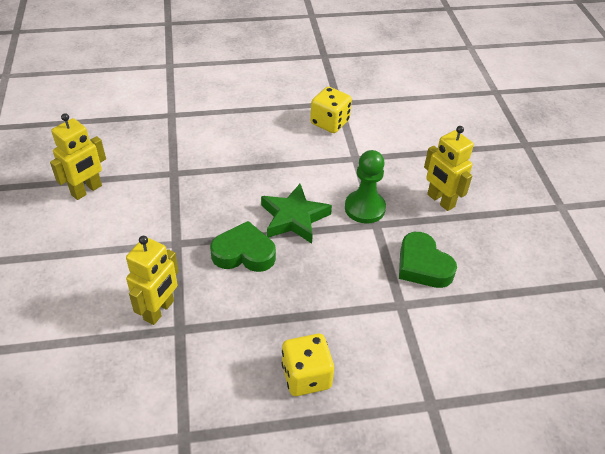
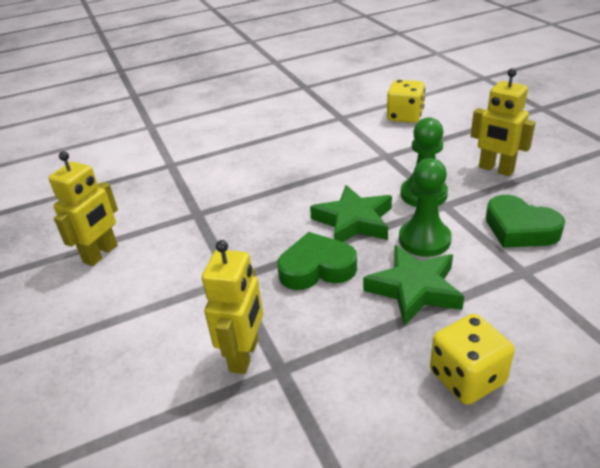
camera: 10 degrees left, 10 degrees down
(308, 294) = (414, 289): none -> green star
(329, 122) = (341, 134): yellow dice -> yellow dice (405, 116)
(340, 252) = (424, 240): none -> green pawn

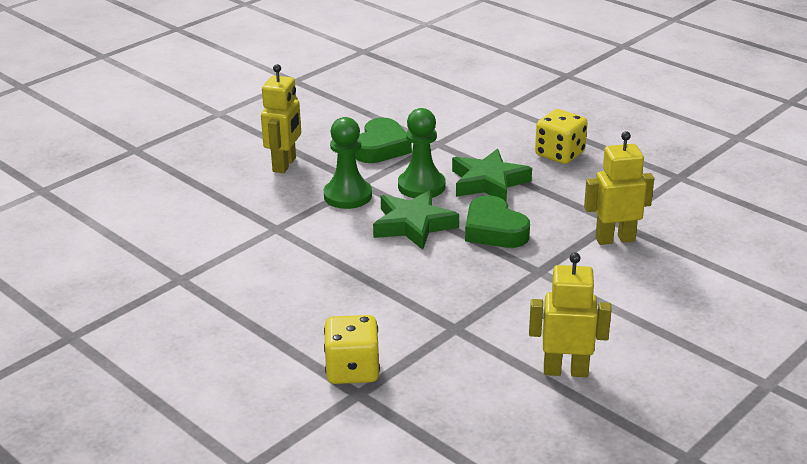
camera: 115 degrees left, 5 degrees down
(405, 116) = (170, 231): yellow dice -> yellow dice (352, 370)

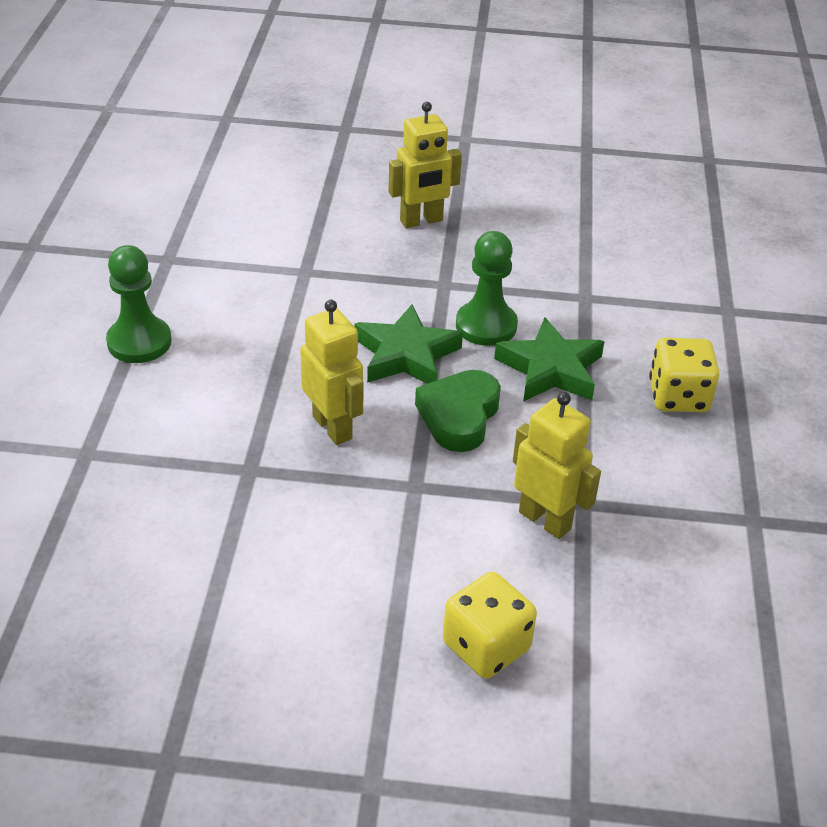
camera: 50 degrees right, 10 degrees up
(348, 196) = (411, 286): green pawn -> green pawn (139, 342)
(352, 370) = (119, 432): yellow dice -> yellow dice (486, 646)
(381, 147) = (528, 264): green heart -> none
(565, 370) = (246, 588): yellow robot -> yellow robot (333, 427)

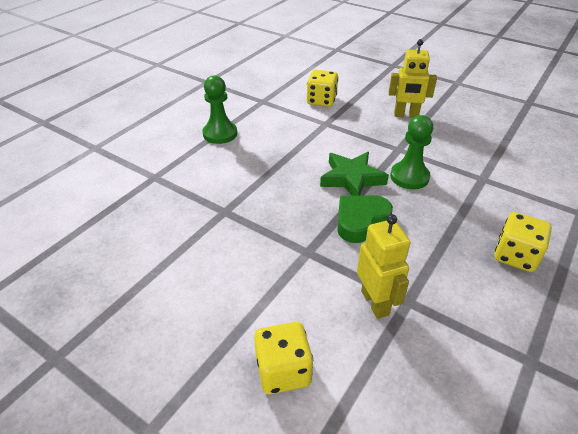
camera: 30 degrees right, 0 degrees up
(269, 230) = (321, 101): none -> yellow dice
(333, 427) = (284, 204): yellow robot -> none
(550, 369) = (435, 212): green star -> none

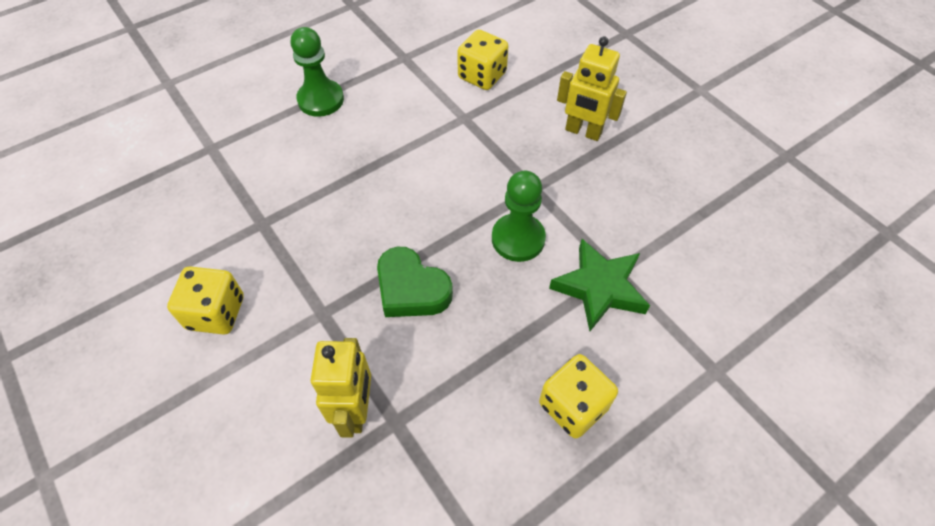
camera: 20 degrees right, 15 degrees up
(283, 371) = (206, 459): yellow dice -> yellow dice (216, 313)
(351, 179) = (441, 219): green star -> green star (599, 288)
(360, 221) = (411, 289): green heart -> green heart turned 120 degrees counterclockwise

